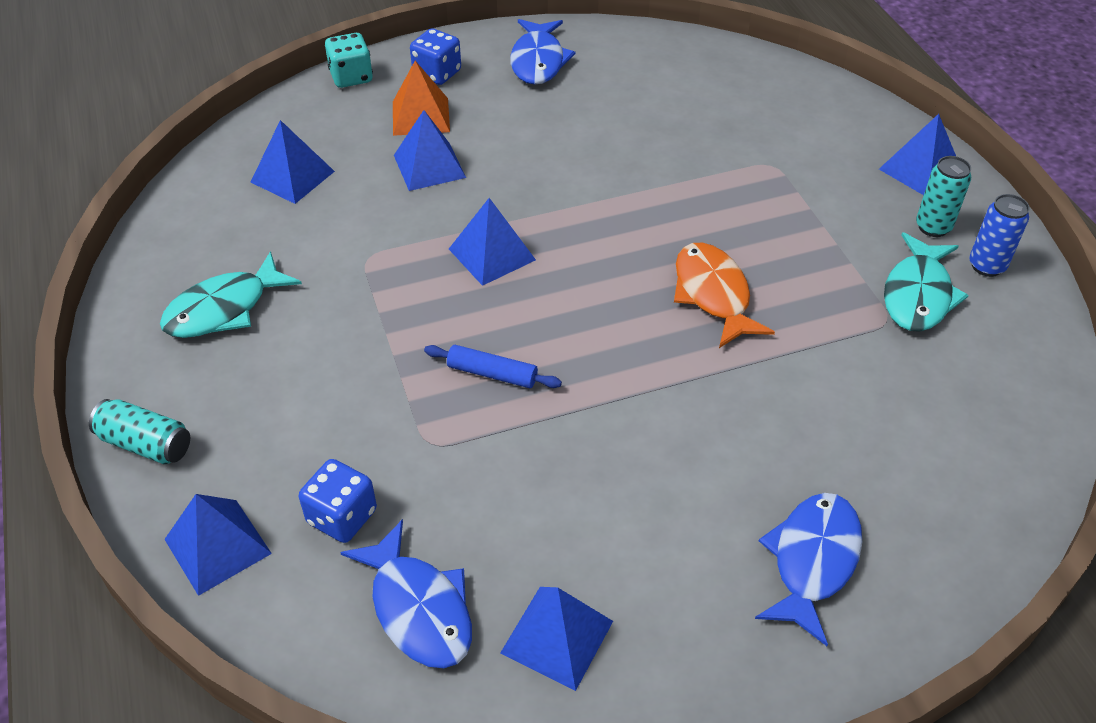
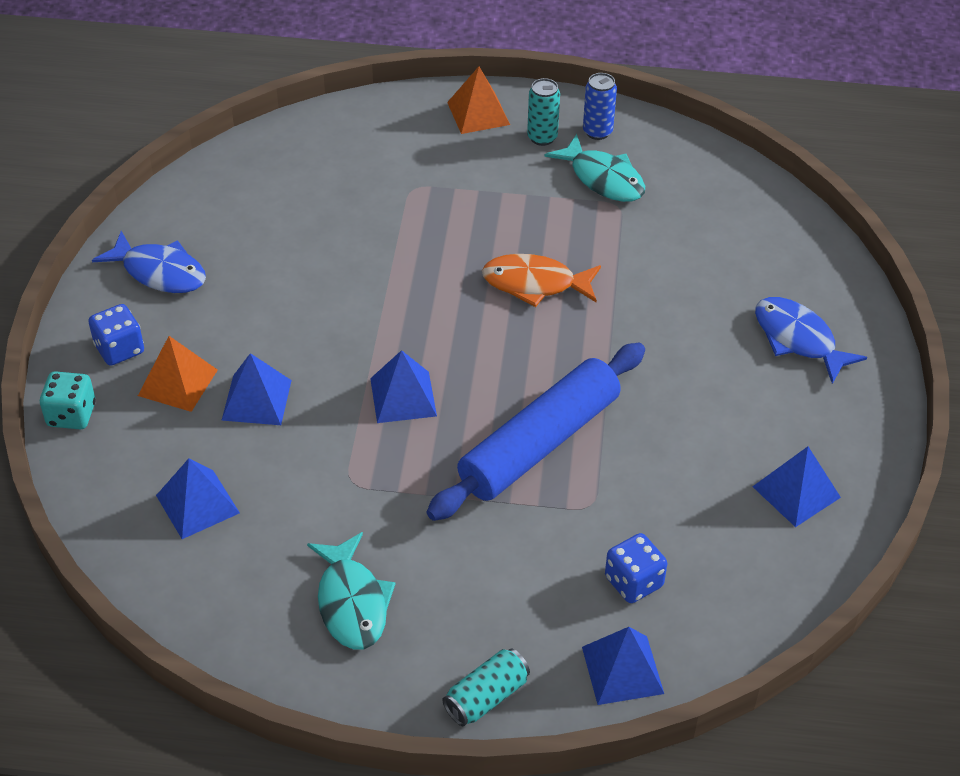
camera: 65 degrees left, 0 degrees up
(418, 608) = (738, 560): blue fish -> none
(492, 374) = (540, 443): blue rolling pin -> blue rolling pin, size x2.43
(920, 170) = (478, 113): blue pyramid -> orange pyramid

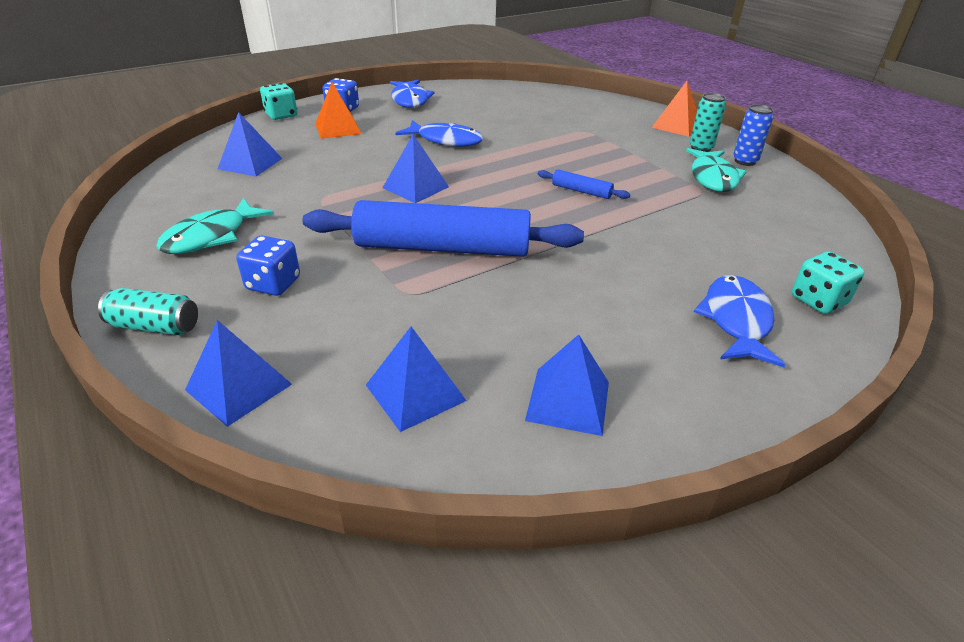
camera: 50 degrees right, 10 degrees down
(257, 400) = (353, 150): blue pyramid -> blue pyramid (415, 392)
(315, 310) = (445, 140): none -> blue fish
(535, 284) = (581, 191): orange fish -> blue rolling pin
(633, 582) = (349, 349): blue dice -> blue dice (273, 284)
(818, 276) = (818, 300): none -> turquoise dice

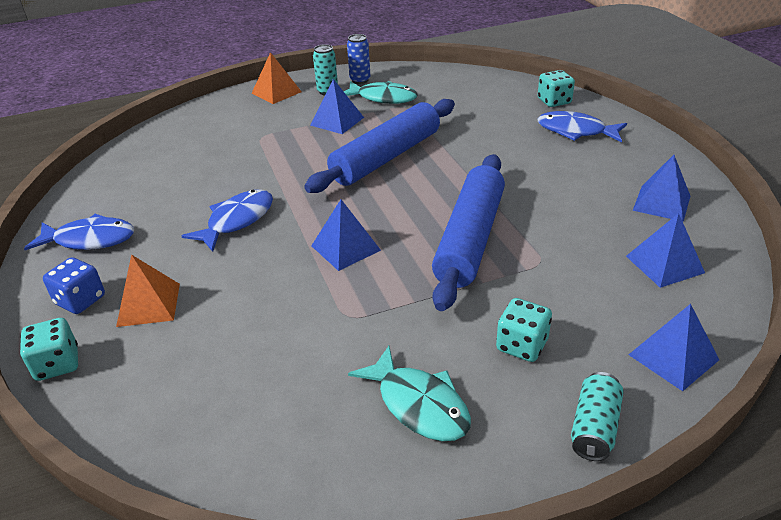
camera: 75 degrees left, 0 degrees up
(250, 163) = (222, 386): blue pyramid -> blue pyramid (337, 121)
(273, 284) = (522, 345): blue dice -> turquoise dice
(581, 191) = (386, 157): blue rolling pin -> blue rolling pin, size x2.43

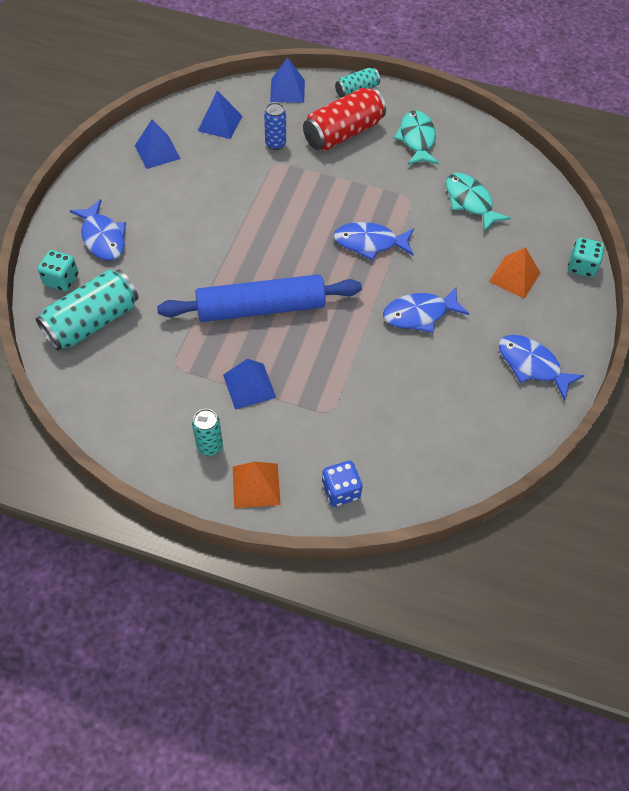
camera: 145 degrees left, 20 degrees up
(80, 300) = (555, 307): blue dice -> blue dice (341, 491)
(345, 248) = (370, 243): blue pyramid -> blue fish
(360, 80) = (160, 444): blue can -> blue can (275, 144)
(383, 98) = (176, 393): turquoise fish -> turquoise fish (470, 202)
(470, 239) = (293, 201): blue rolling pin -> none
(493, 97) = (92, 322): none -> turquoise can
(522, 345) = (343, 133): turquoise dice -> red can

